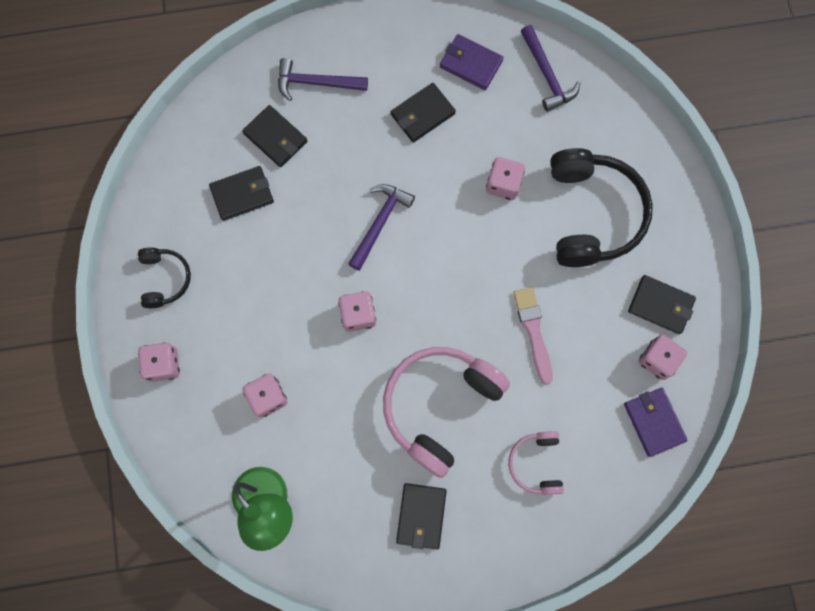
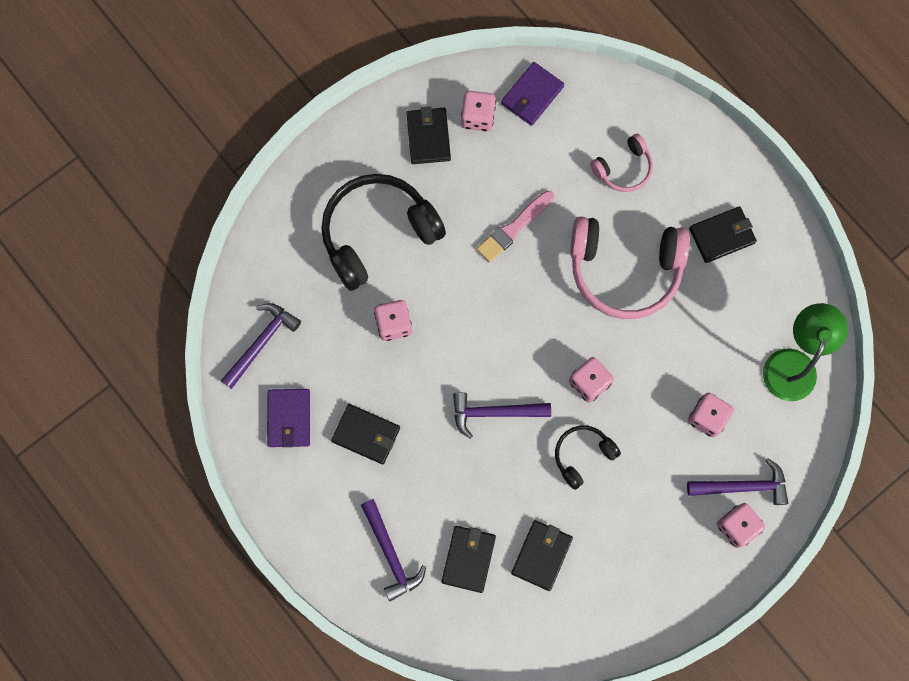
camera: 120 degrees left, 0 degrees up
(164, 279) = (662, 576): black headphones -> black headphones (583, 455)
(192, 391) = (743, 486): none -> purple hammer
(242, 194) = (541, 555): black wallet -> black wallet turned 75 degrees clockwise

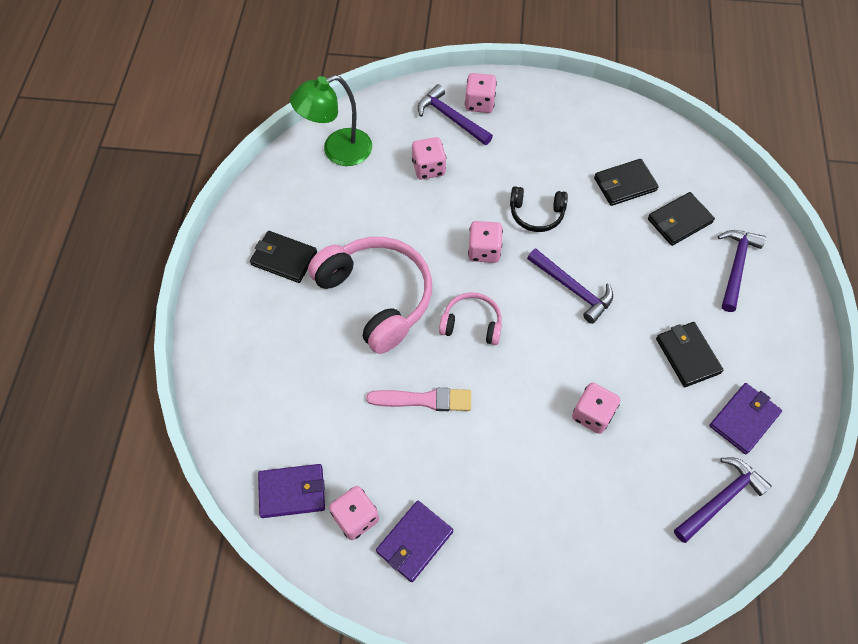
camera: 135 degrees left, 15 degrees down
(262, 342) = (721, 499): purple hammer -> purple hammer turned 150 degrees clockwise
(378, 234) = (539, 498): black headphones -> none
(428, 137) = (414, 542): black wallet -> purple wallet
(623, 168) = (293, 366): pink headphones -> pink headphones (471, 324)

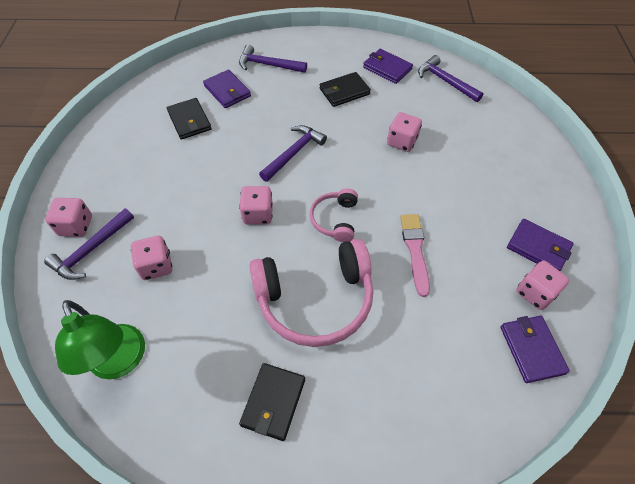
camera: 95 degrees left, 5 degrees down
(376, 297) = (315, 299): pink headphones -> pink headphones turned 150 degrees counterclockwise
(536, 214) = (218, 177): black headphones -> none
(679, 221) = (227, 91): black wallet -> purple wallet

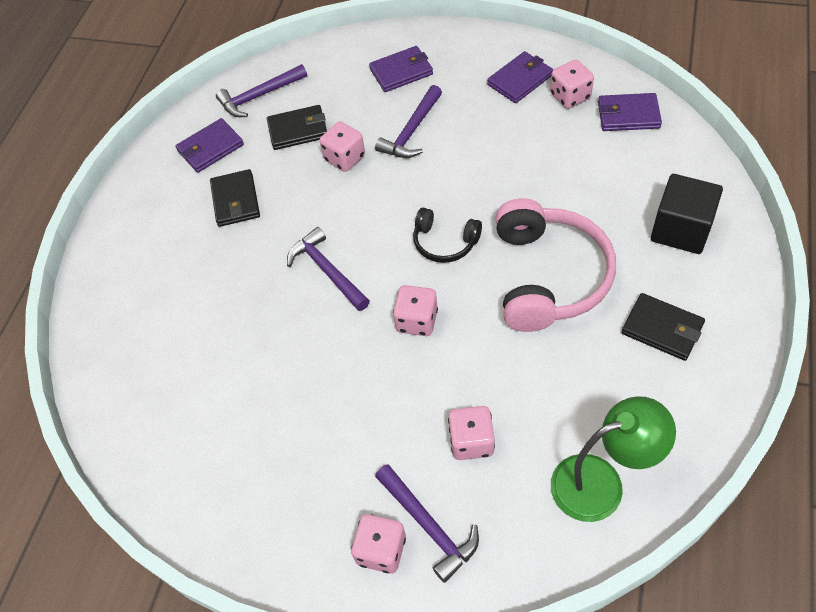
camera: 70 degrees left, 0 degrees up
(189, 121) = (221, 393): black wallet -> black wallet (298, 130)
(227, 91) = (177, 339): purple wallet -> purple wallet (401, 72)
(268, 65) = (142, 282): purple hammer -> purple hammer (411, 131)
(335, 219) = (445, 242): pink headphones -> black headphones
(394, 413) = (681, 229): none -> black cube
(415, 250) = (503, 177): pink brush -> none

